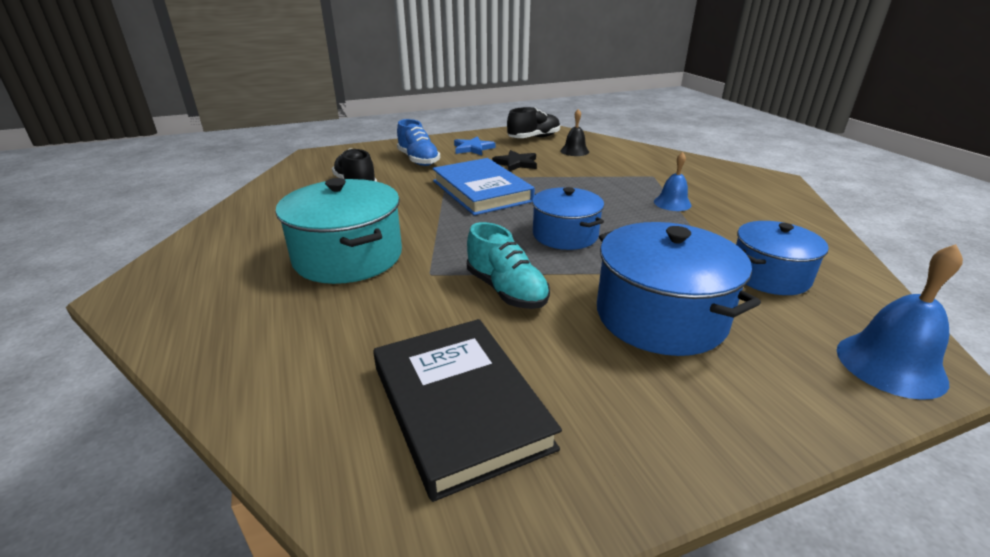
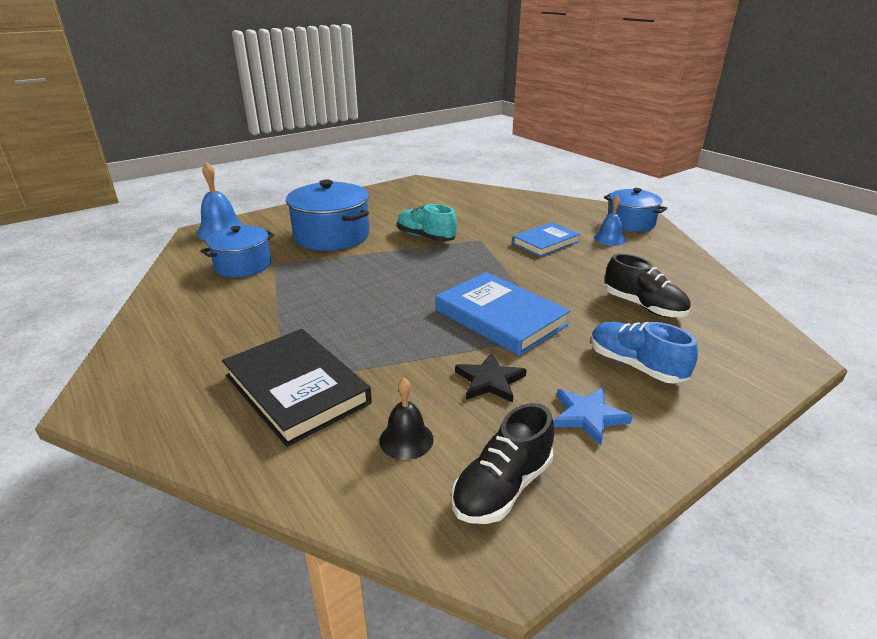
camera: 165 degrees right, 0 degrees up
(348, 257) = (545, 242): turquoise pot -> blue book
(460, 406) = (425, 201): black book -> black book (296, 389)
(565, 235) = (395, 277): blue pot -> blue pot (630, 223)
(672, 203) = (281, 329): blue bell -> blue bell (609, 239)

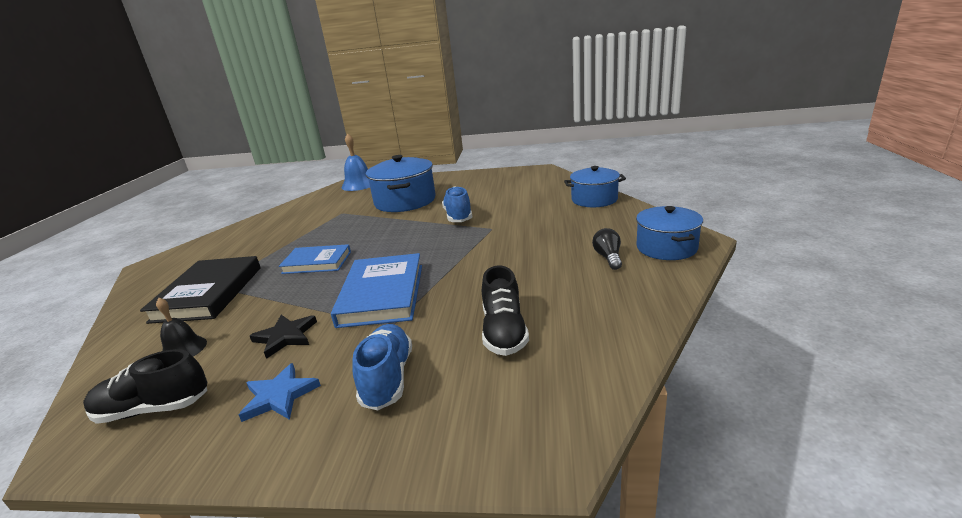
camera: 45 degrees right, 5 degrees down
(243, 265) = (328, 209): blue pot -> blue pot (594, 199)
(425, 237) = (458, 216): turquoise shoe -> blue shoe
(545, 242) = (539, 245): blue book -> blue book (317, 262)
(609, 239) = (608, 257): blue bell -> black light bulb

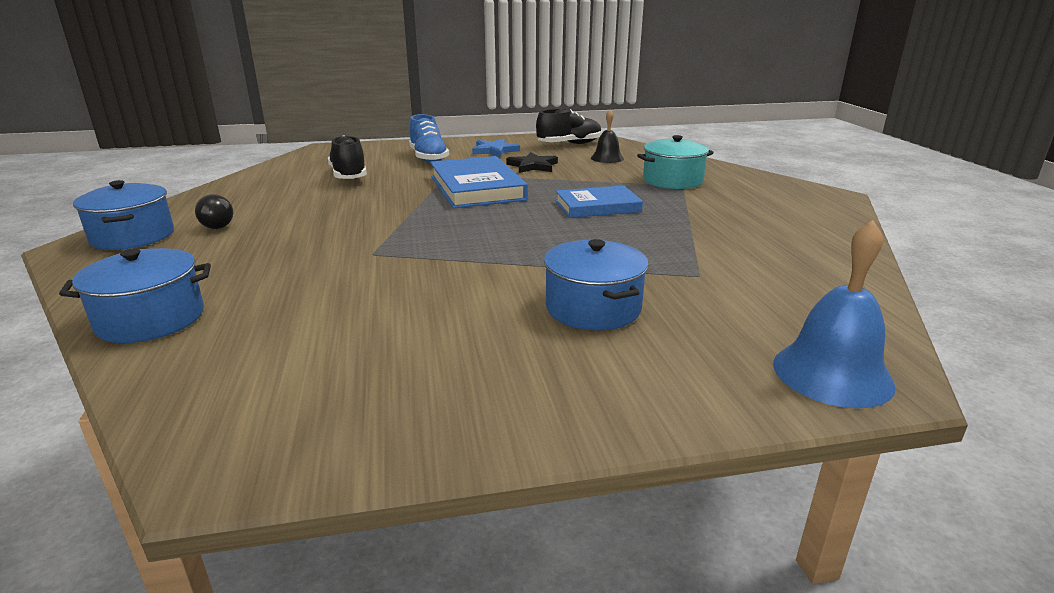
camera: 160 degrees right, 0 degrees up
(208, 293) = (672, 180): black book -> turquoise pot
(405, 201) = (593, 308): blue pot -> blue pot, size x0.66
(458, 216) = (441, 273): blue shoe -> none

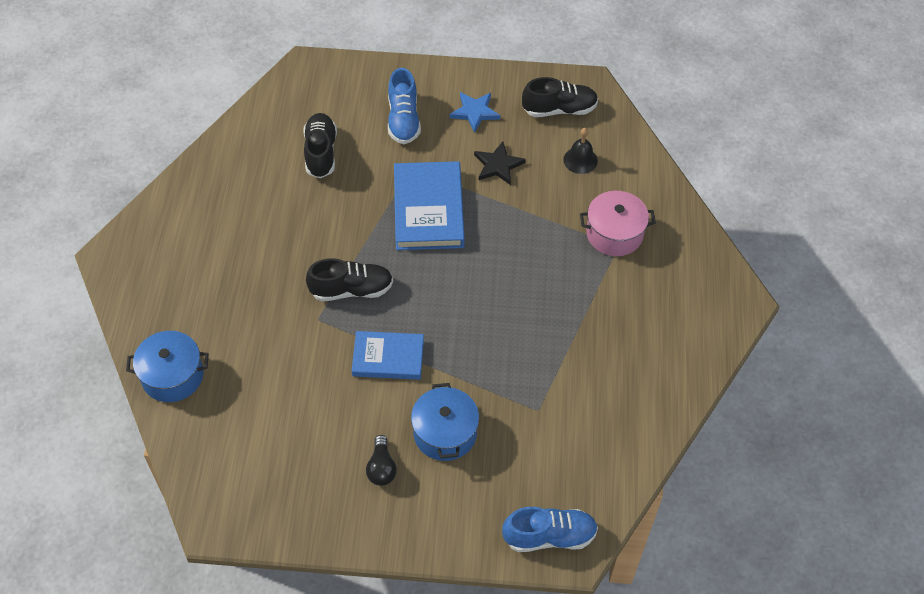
camera: 15 degrees right, 30 degrees up
(133, 236) = (147, 246): blue pot -> none
(219, 224) = (208, 237): black light bulb -> black light bulb (381, 468)
(410, 233) = (351, 290): none -> black shoe
(597, 206) = (518, 275): blue book -> blue book (388, 357)
(672, 180) = (614, 233): turquoise pot -> pink pot
(832, 374) = (549, 536): blue bell -> blue shoe

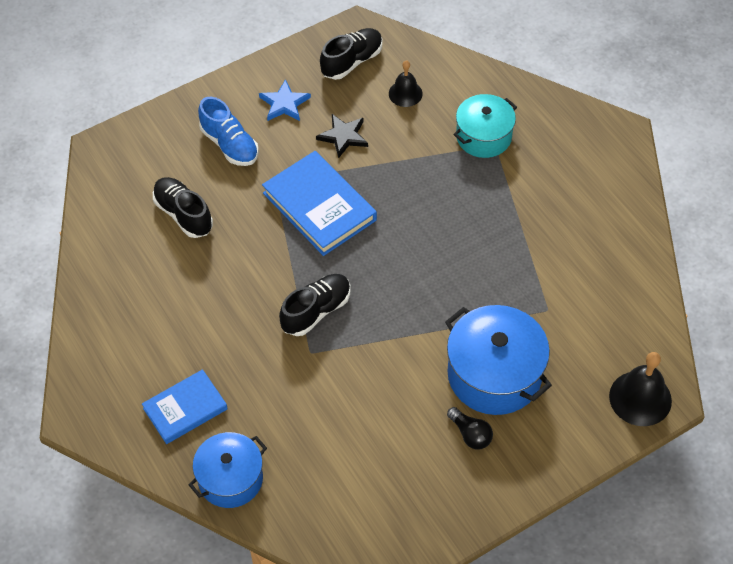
camera: 35 degrees left, 0 degrees up
(388, 357) = (396, 346): blue book -> blue book (185, 409)
(445, 433) = (494, 374): blue pot -> blue pot, size x1.52
(549, 536) = (640, 398): blue shoe -> black bell
(614, 233) = (483, 136): pink pot -> turquoise pot

